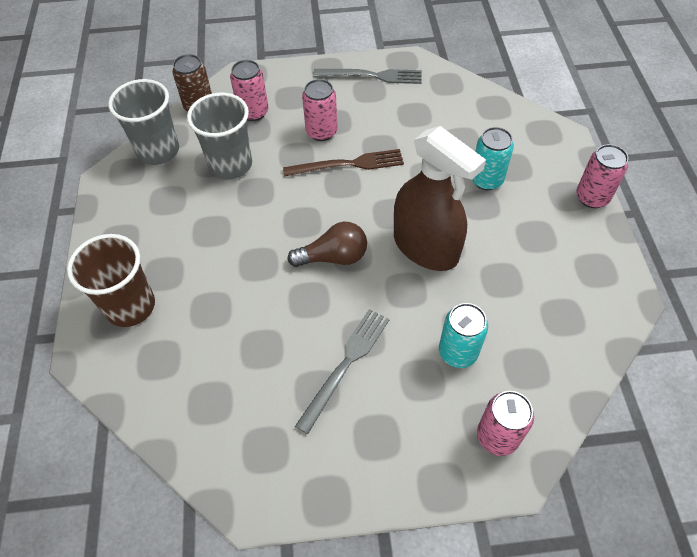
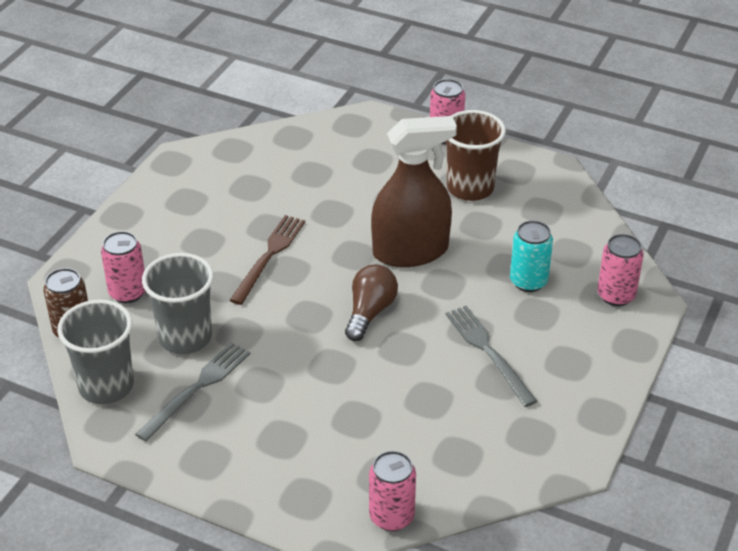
camera: 60 degrees left, 15 degrees down
(130, 306) = (302, 477): brown cup -> brown cup (470, 188)
(321, 132) = (208, 256): pink can -> pink can (391, 516)
(372, 76) = (169, 190): grey fork -> grey fork (197, 388)
(486, 180) = (372, 182): turquoise can -> none

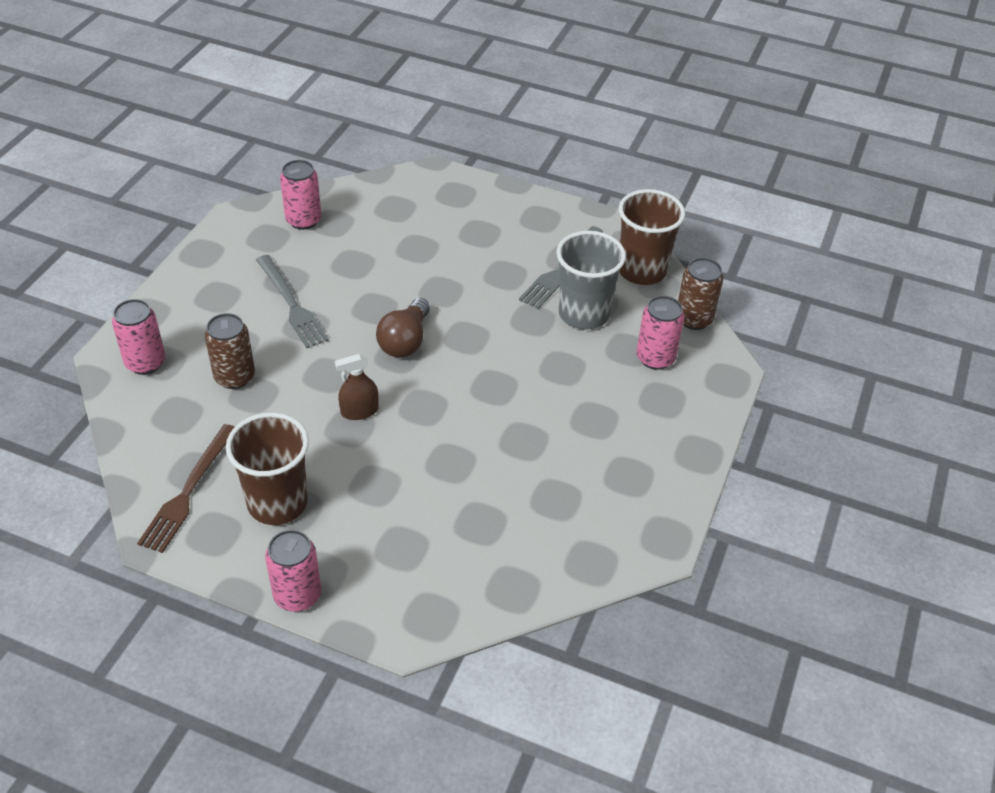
camera: 175 degrees right, 5 degrees up
(106, 386) = (642, 270): grey cup -> brown cup
(269, 256) = (517, 402): brown fork -> brown fork (188, 491)
(391, 516) = (388, 183): pink can -> pink can (303, 220)
(410, 251) = (359, 411): brown spray bottle -> brown spray bottle, size x0.44
(528, 281) = (234, 377): turquoise can -> brown can

